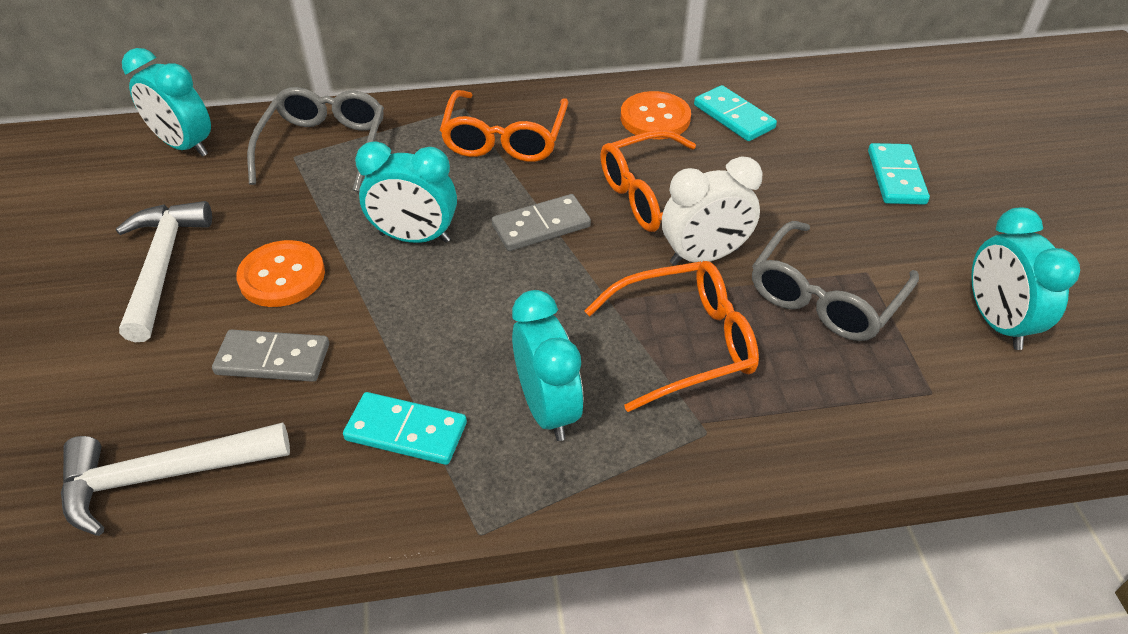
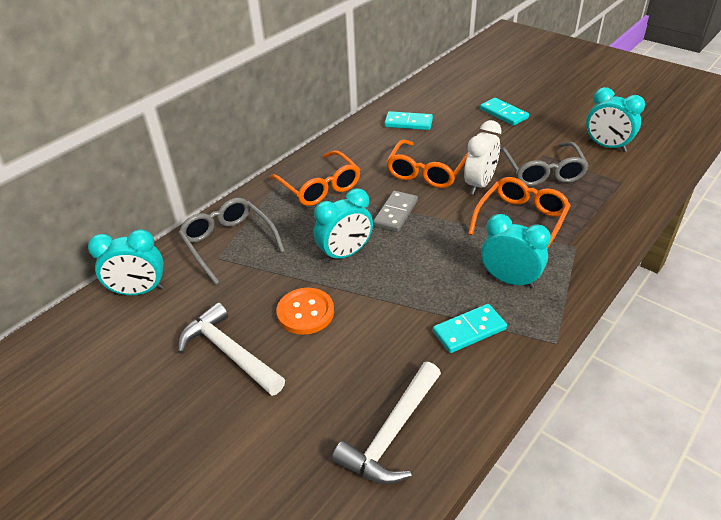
camera: 40 degrees left, 5 degrees down
(273, 359) = (362, 348): grey domino -> none
(655, 118) = (376, 141): orange button -> none

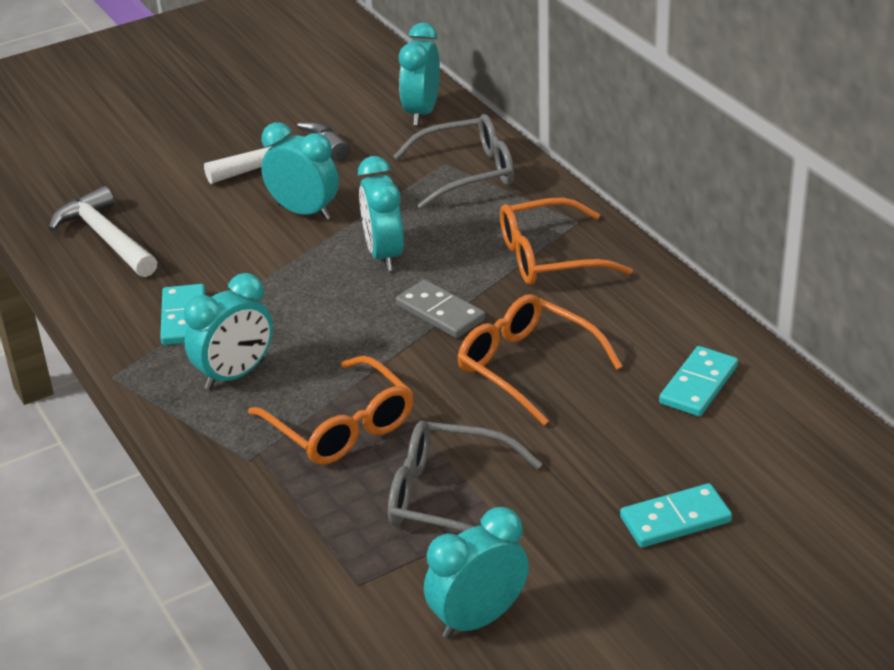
camera: 110 degrees right, 5 degrees down
(305, 312) = (304, 212): orange button -> turquoise clock
(479, 184) = (458, 413): white clock -> none

